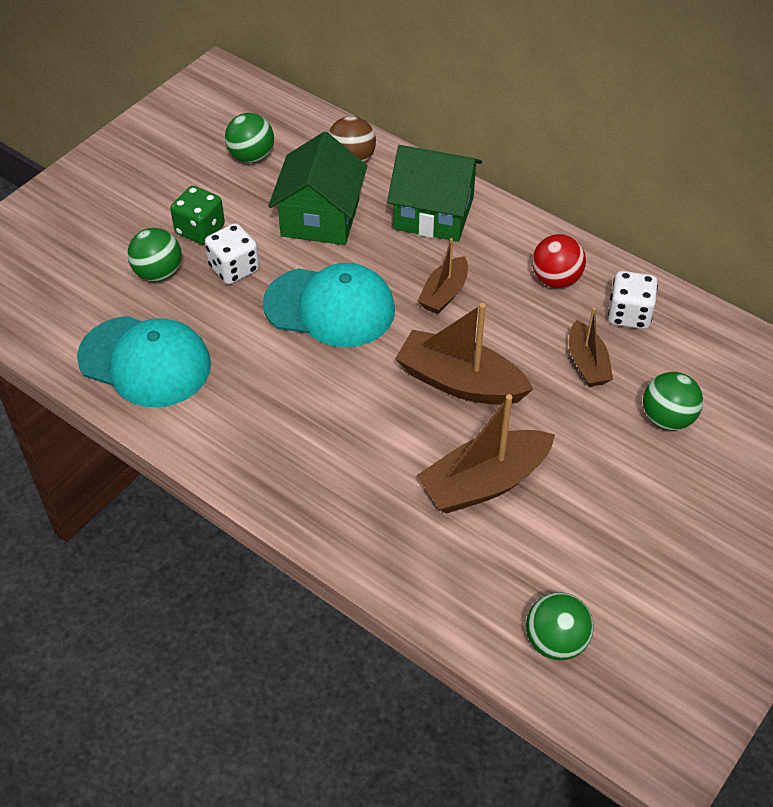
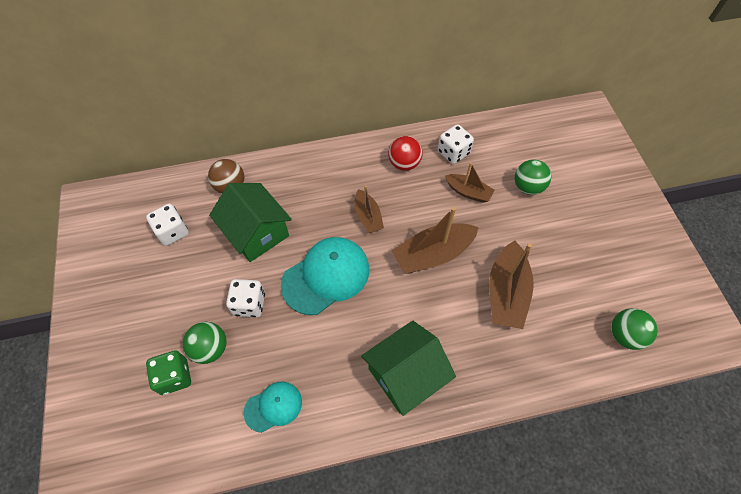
camera: 50 degrees left, 10 degrees up
(145, 362) = (273, 406): turquoise cap -> turquoise cap, size x0.56
(200, 230) = (200, 300): green dice -> green dice (174, 377)
(251, 156) = (172, 232): green ball -> white dice
(434, 213) = (309, 179): green house -> green house (405, 375)

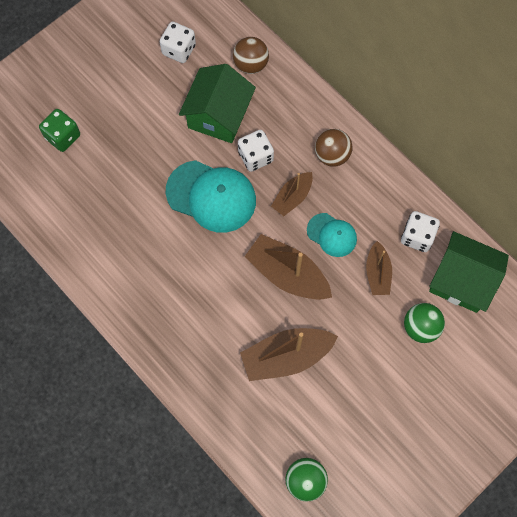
camera: 60 degrees right, 10 degrees up
(210, 348) = (98, 147): green ball -> none
(249, 304) = (151, 151): white dice -> white dice (255, 157)
(273, 406) = (80, 222): turquoise cap -> turquoise cap (332, 235)
(350, 172) = (332, 155): none -> brown ball
(404, 163) = (373, 198): red ball -> none
(405, 375) = (161, 308): green house -> green house (461, 280)

